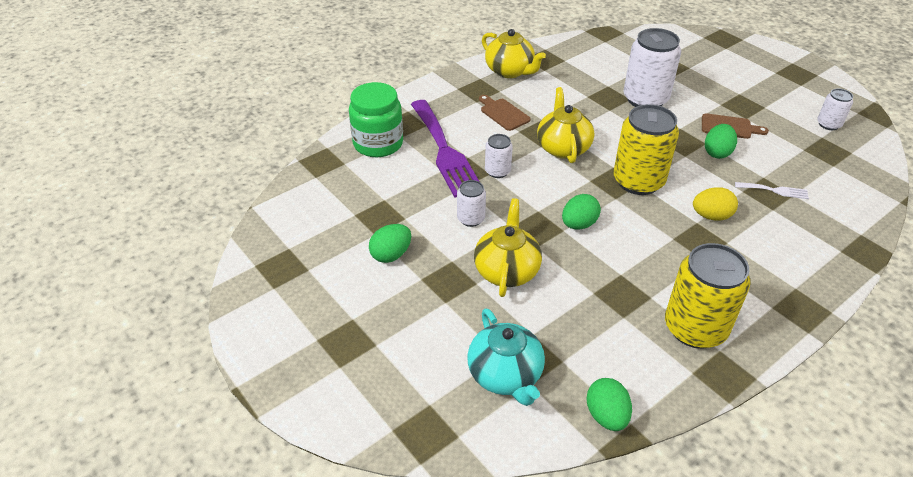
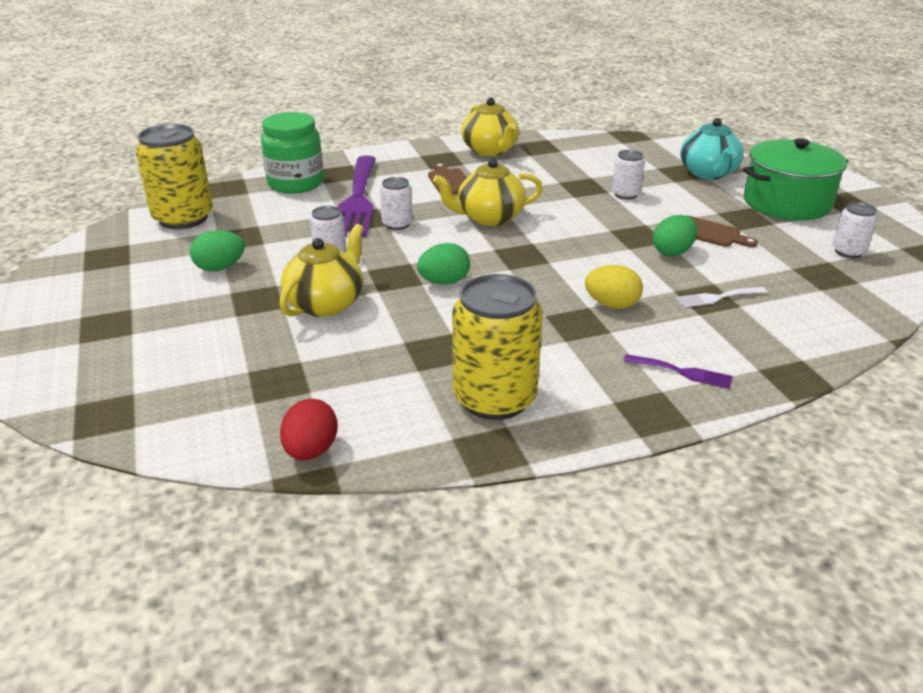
camera: 20 degrees right, 10 degrees down
(505, 375) = (236, 388): turquoise teapot -> turquoise teapot (708, 173)
(563, 147) = (489, 218): yellow teapot -> yellow teapot turned 120 degrees counterclockwise
(606, 416) = (311, 451): green egg -> red egg
(638, 181) = (550, 259): yellow can -> yellow can (183, 218)
(645, 99) = (625, 194): white can -> white can, size x0.51
(760, 84) = (786, 203): none -> green pot
(774, 190) = (717, 297): white fork -> white fork turned 135 degrees clockwise
(797, 267) = (682, 372): none -> purple fork

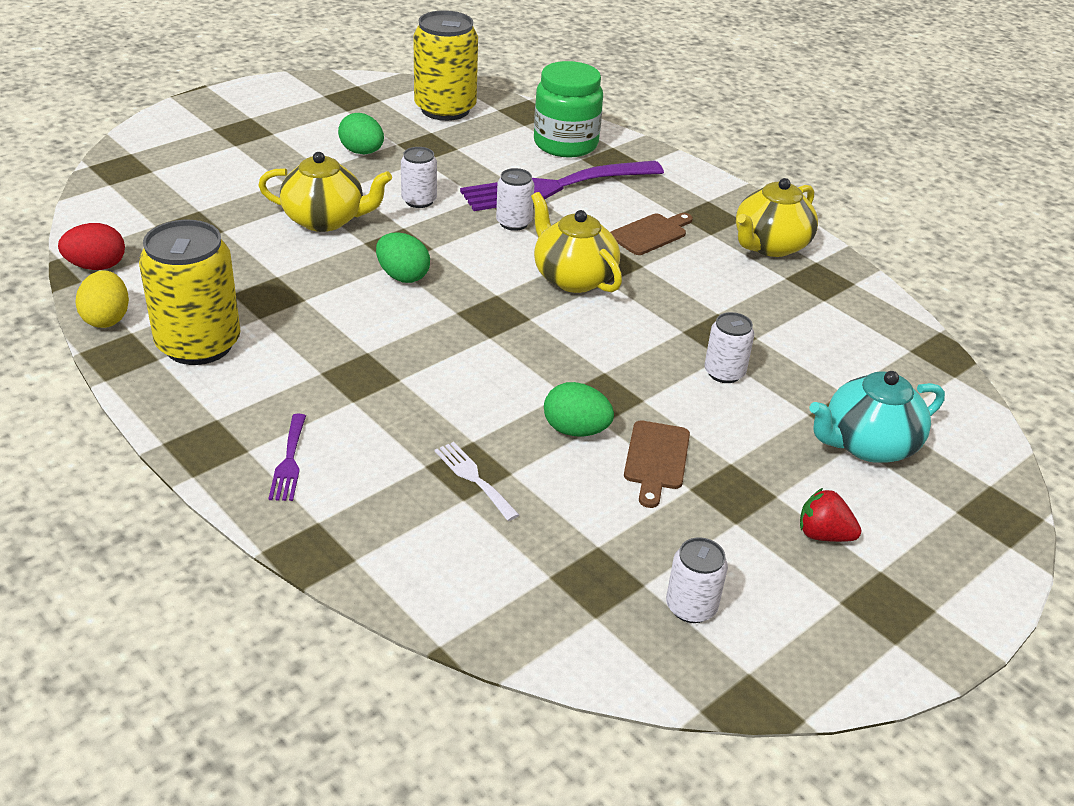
camera: 65 degrees right, 5 degrees up
(612, 305) = (412, 395): yellow egg -> yellow egg (107, 319)
(786, 203) = (823, 535): green pot -> red strawberry

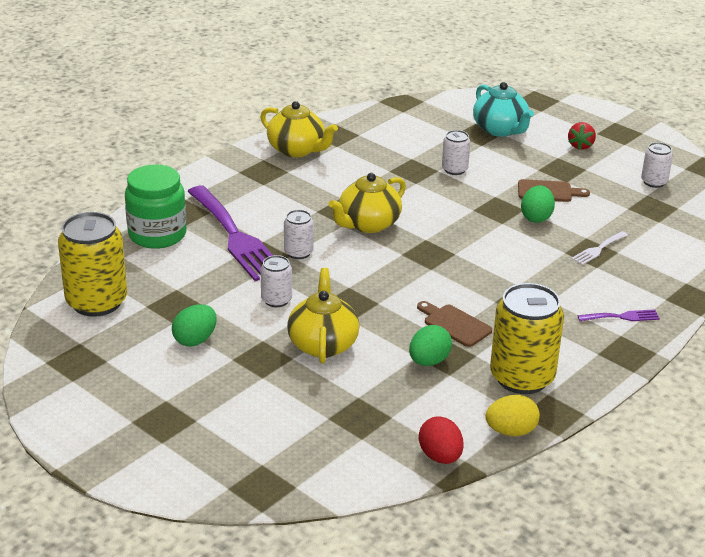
camera: 95 degrees left, 5 degrees down
(403, 276) = (394, 296): green egg -> green egg (429, 361)
(651, 233) = (296, 194): brown cutting board -> brown cutting board (454, 324)

